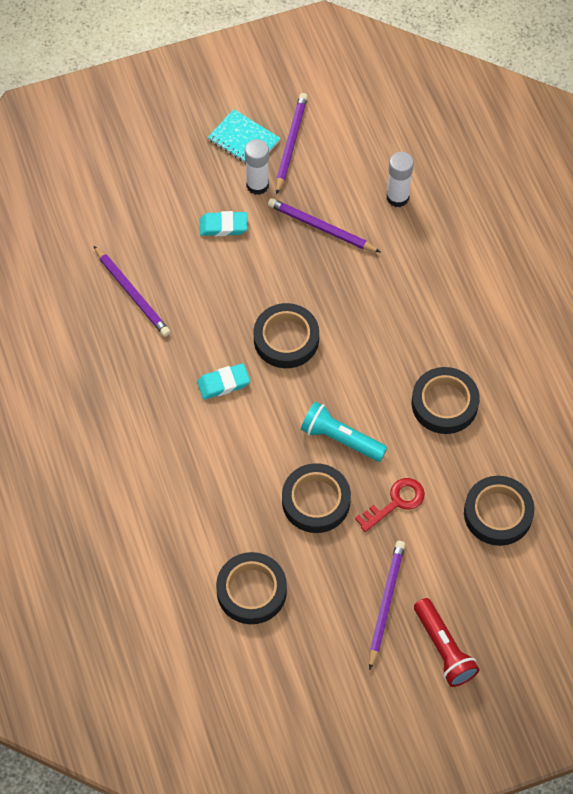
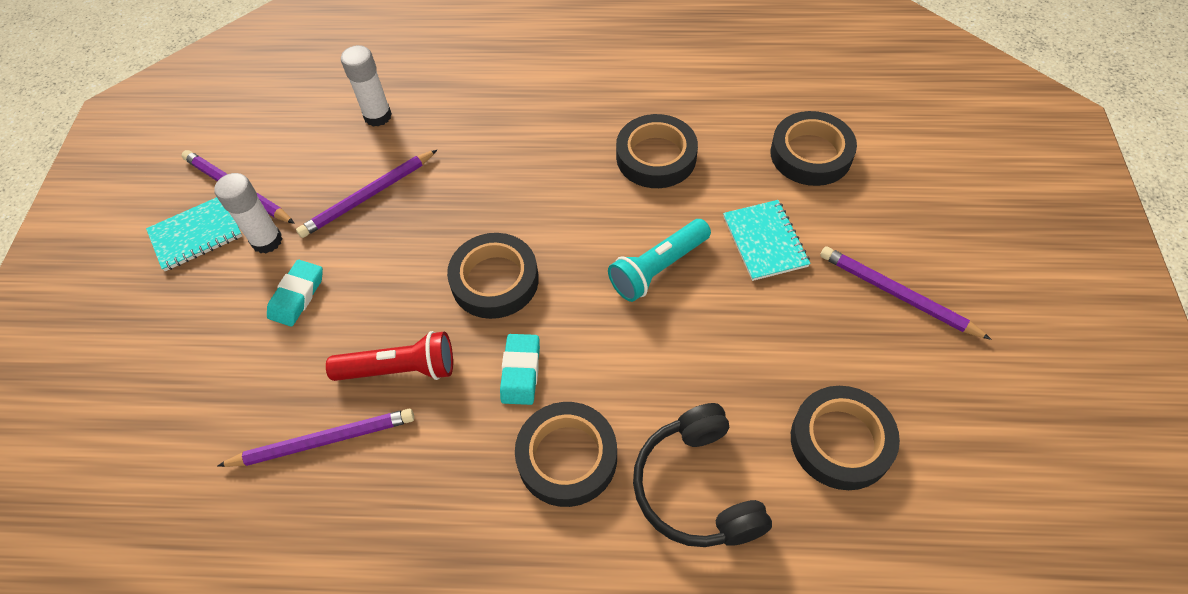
camera: 65 degrees left, 5 degrees down
(185, 514) = (697, 488): none -> black headphones
(316, 501) = (733, 322): black tape -> black tape (567, 457)
(395, 502) = (765, 241): red key -> turquoise notebook
(443, 648) = (971, 256): red flashlight -> red flashlight (399, 369)

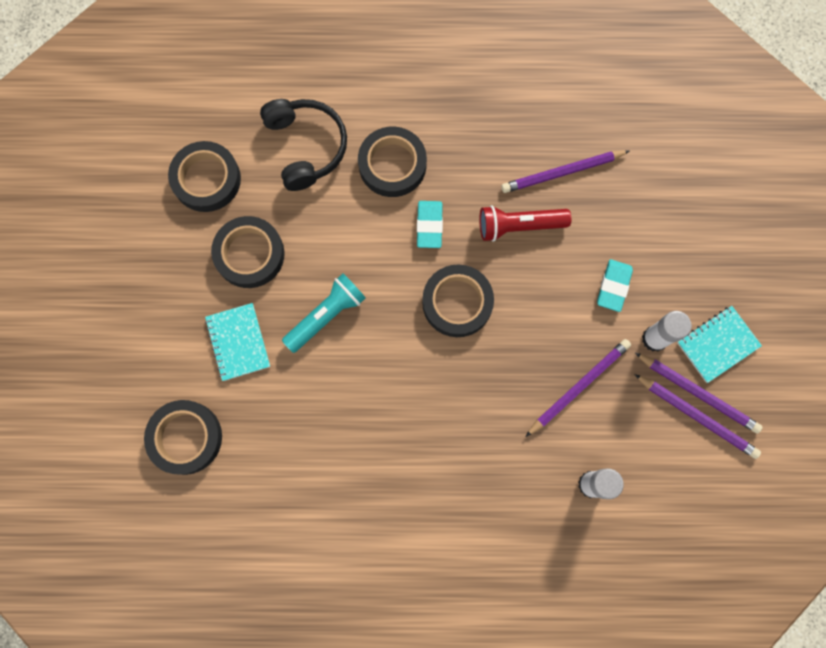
camera: 175 degrees right, 20 degrees up
(656, 157) = (325, 434): black tape -> black tape (249, 254)
(897, 294) = (142, 294): purple pencil -> purple pencil (697, 416)

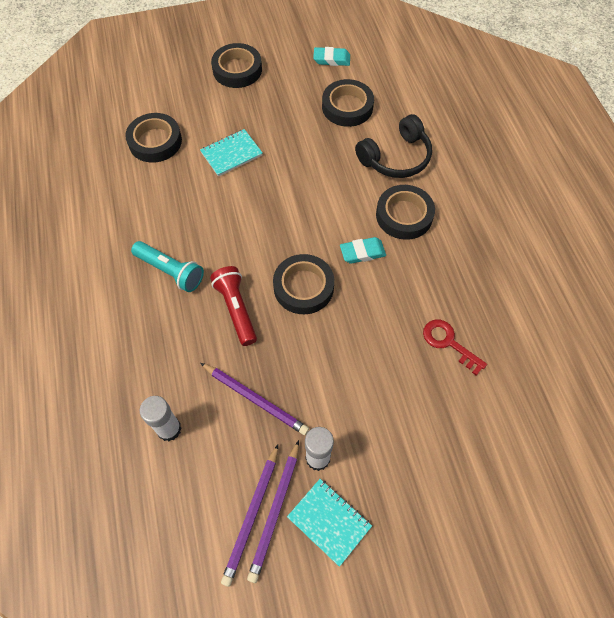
camera: 75 degrees right, 15 degrees down
(249, 254) = (299, 144): black tape -> black tape (237, 70)
(326, 315) = (267, 201): turquoise flashlight -> turquoise flashlight (170, 271)
(519, 226) = (386, 319): red flashlight -> red flashlight (236, 309)
(562, 172) = (449, 343): purple pencil -> red key
(613, 286) = (357, 410): turquoise eraser -> turquoise eraser (331, 59)

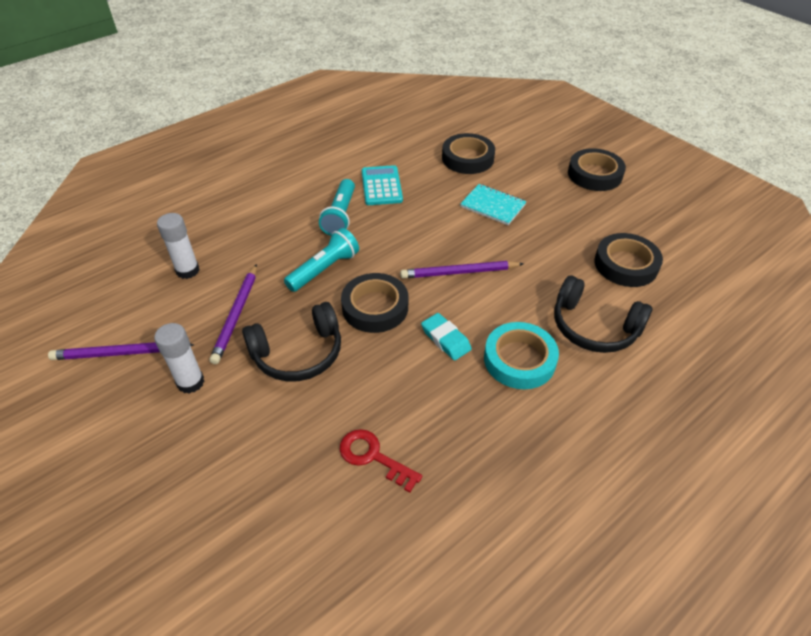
camera: 65 degrees right, 15 degrees down
(149, 222) = (381, 186): none -> turquoise calculator
(236, 309) = (324, 269): red flashlight -> turquoise flashlight
(275, 511) = (128, 368): purple pencil -> purple pencil (459, 272)
(326, 362) = (298, 353): none -> black headphones
(329, 521) = (126, 414): turquoise notebook -> none
(331, 59) = (678, 231): turquoise eraser -> none
(404, 215) = (519, 360): black tape -> turquoise tape
(449, 343) = (373, 457): red key -> red key turned 75 degrees counterclockwise

